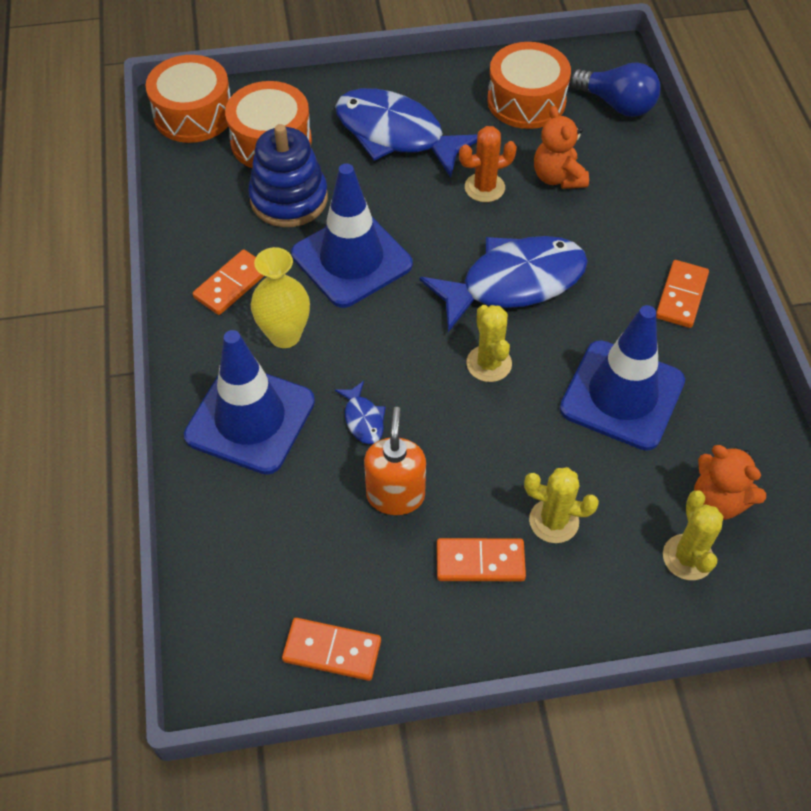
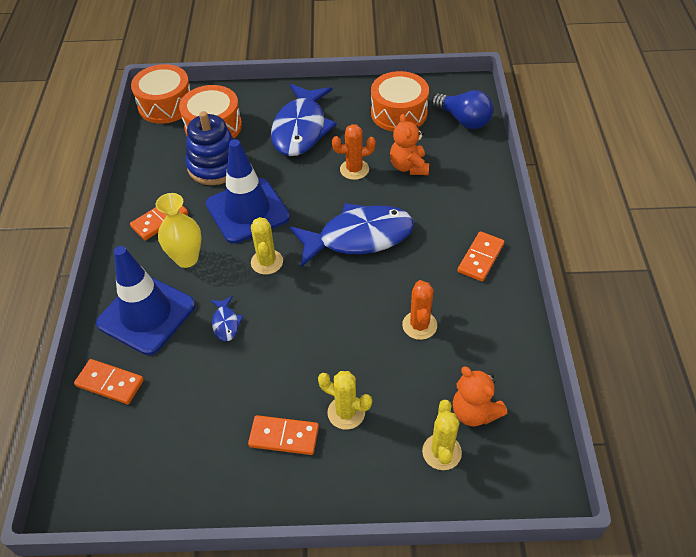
camera: 10 degrees right, 5 degrees down
(332, 651) = (158, 489): orange domino -> orange domino (110, 383)
(395, 495) = (234, 380): orange soap dispenser -> none
(396, 135) = (301, 129): blue fish -> blue fish turned 120 degrees counterclockwise
(489, 363) = (326, 293): yellow cactus -> yellow cactus (267, 262)
(622, 395) = (419, 325): blue traffic cone -> orange cactus

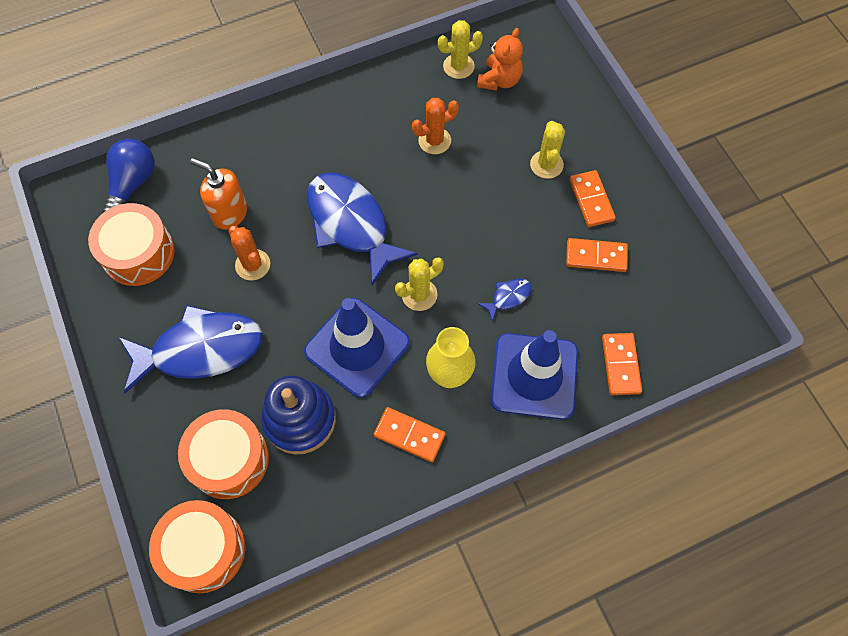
camera: 115 degrees left, 15 degrees up
(409, 167) = (229, 213): orange teddy bear -> orange soap dispenser
(441, 452) = (544, 91): yellow cactus -> yellow cactus (458, 66)
(480, 258) = (335, 116): orange domino -> orange domino (596, 256)

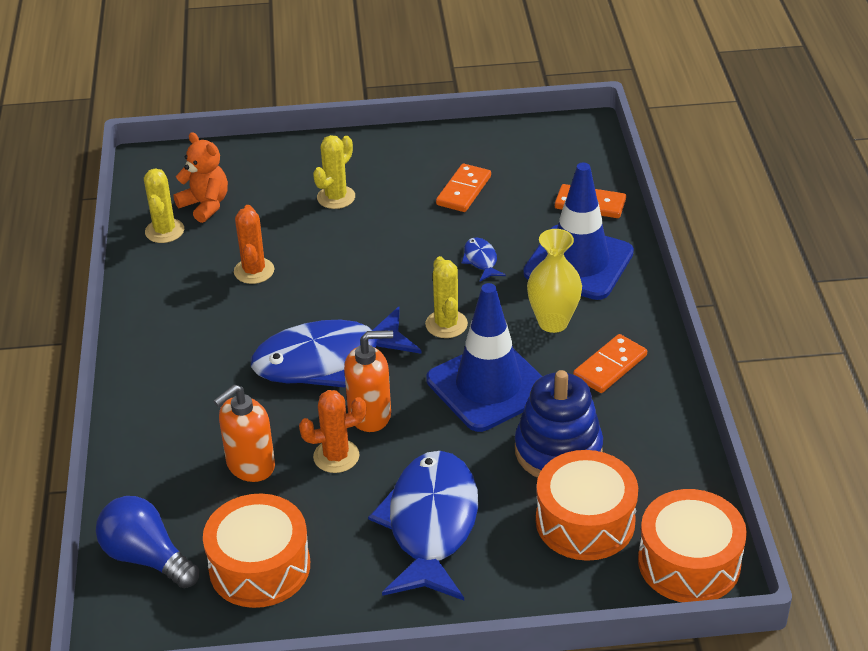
camera: 70 degrees left, 25 degrees down
(301, 273) = (370, 414): none -> orange soap dispenser
(546, 164) = (336, 197): yellow cactus -> yellow cactus turned 75 degrees counterclockwise
(591, 200) = (396, 178): orange domino -> none

